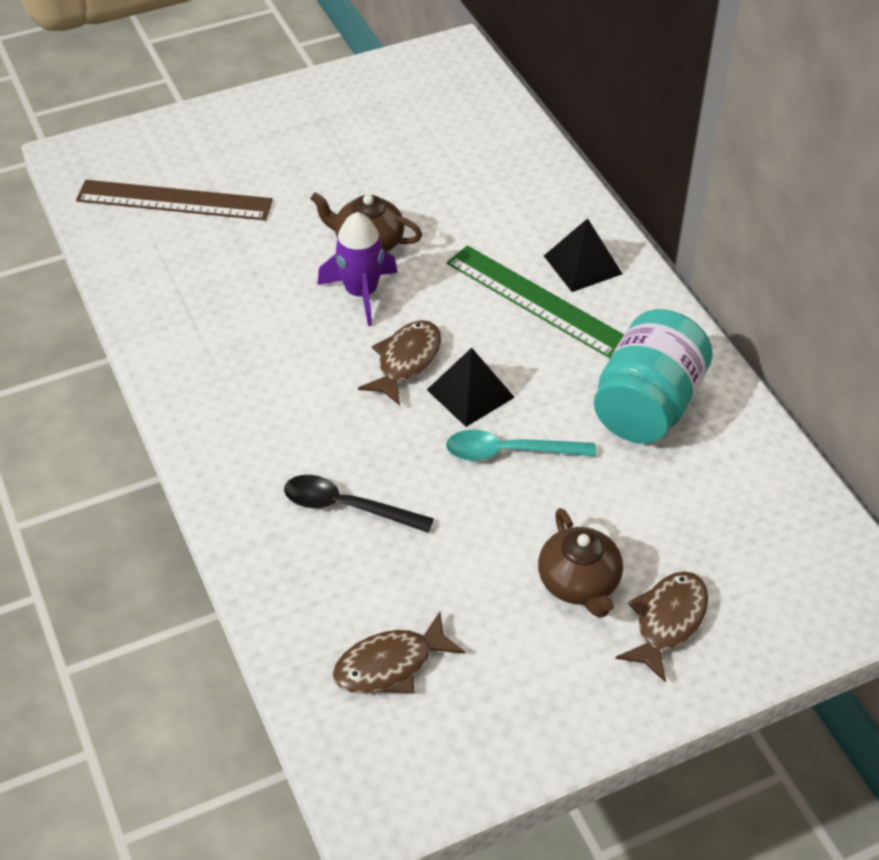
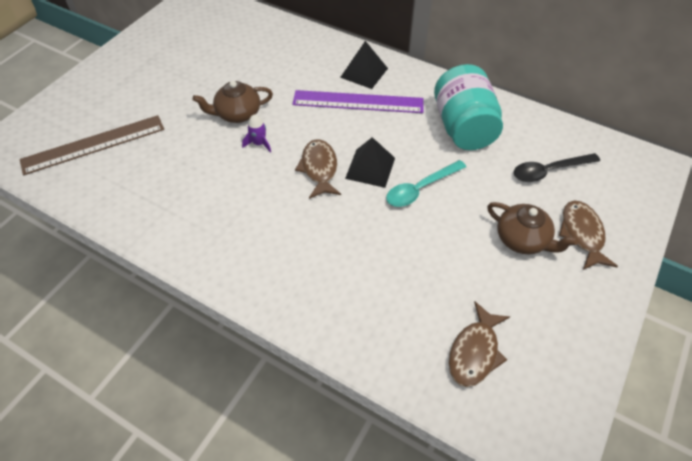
camera: 35 degrees left, 5 degrees up
(347, 507) = (363, 271): black spoon -> black spoon (549, 171)
(361, 293) = (259, 143): purple rocket -> purple rocket, size x0.55
(536, 301) = (358, 102): green ruler -> purple ruler

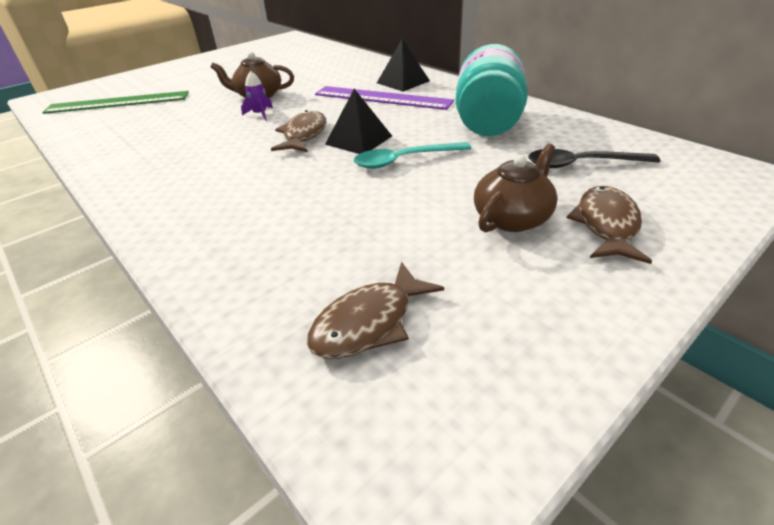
camera: 20 degrees right, 15 degrees down
(94, 144) = (118, 102): brown ruler -> green ruler
(522, 239) = (512, 218): brown teapot -> brown teapot turned 105 degrees counterclockwise

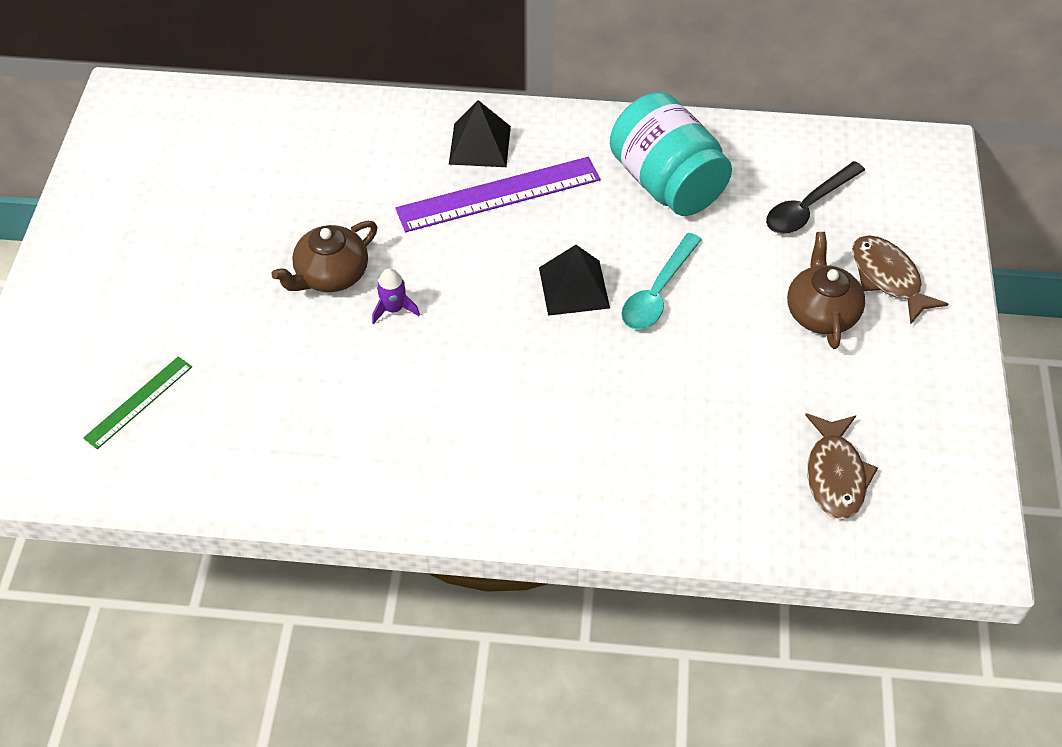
camera: 45 degrees left, 15 degrees up
(118, 102) = (139, 402): green ruler -> green ruler, size x0.55
(304, 135) = (504, 314): brown fish -> none

